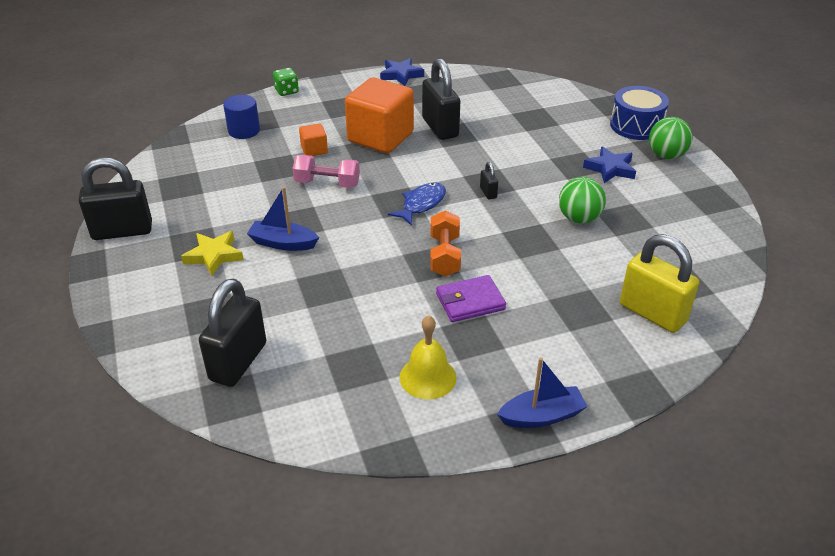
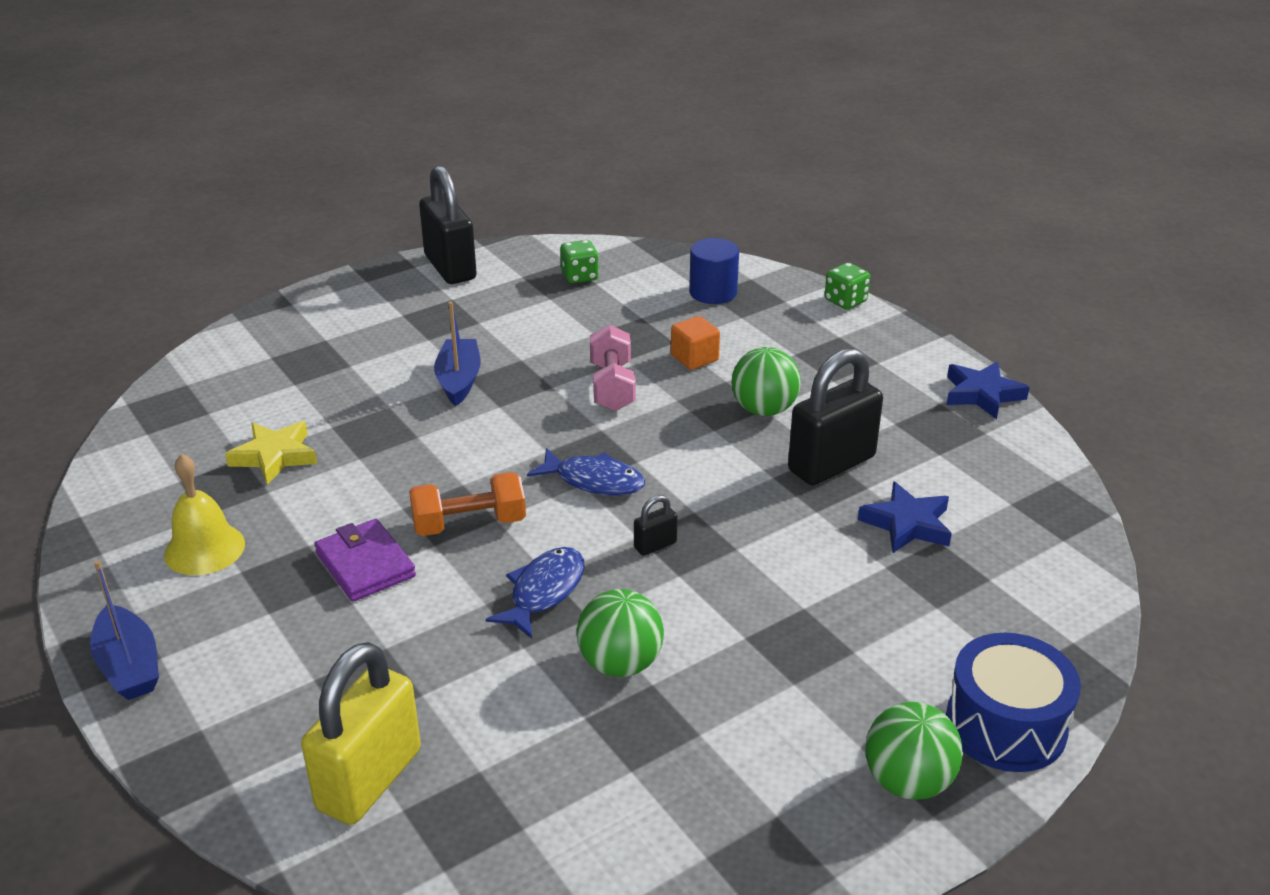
camera: 75 degrees right, 5 degrees down
(183, 176) = (579, 276): none -> green dice
(214, 256) = (419, 337): yellow star -> yellow star (274, 456)
(238, 361) = (227, 399): black padlock -> none
(380, 137) = (764, 409): orange cube -> green ball
(516, 235) = (544, 592): none -> blue fish
(610, 168) = (808, 694): blue star -> blue star (907, 524)

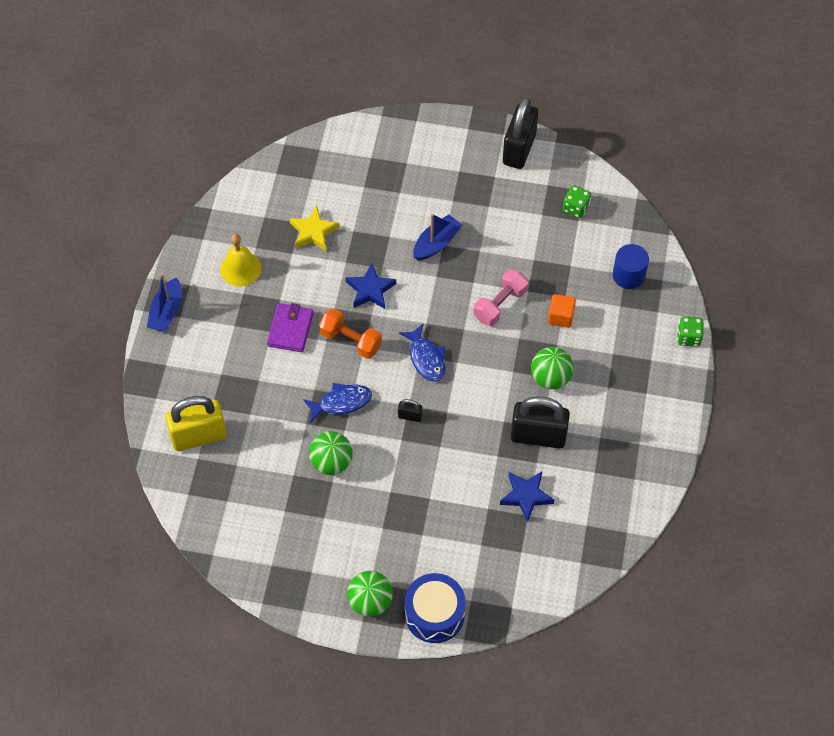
camera: 45 degrees right, 25 degrees up
(982, 394) = (667, 456): blue star -> blue star (370, 290)

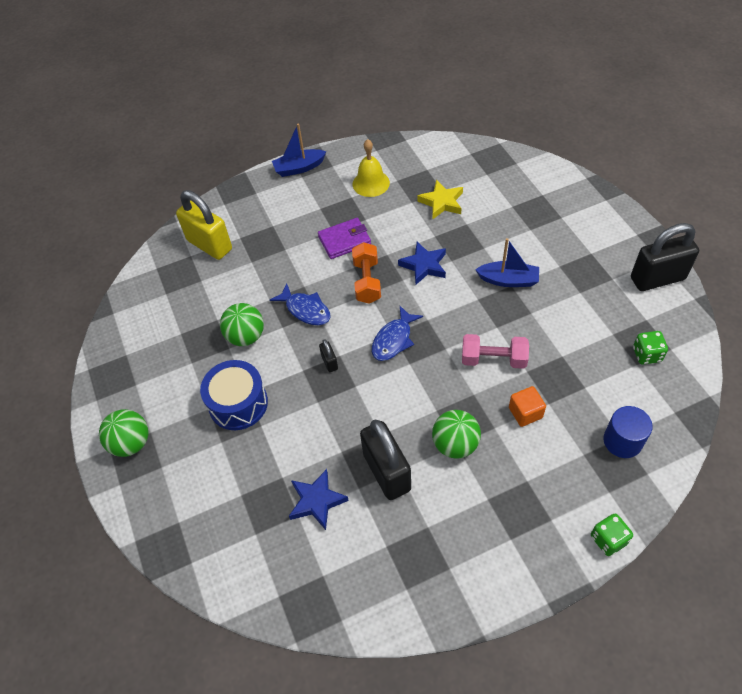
camera: 60 degrees right, 5 degrees down
(434, 614) = (147, 501): blue drum -> blue drum (238, 403)

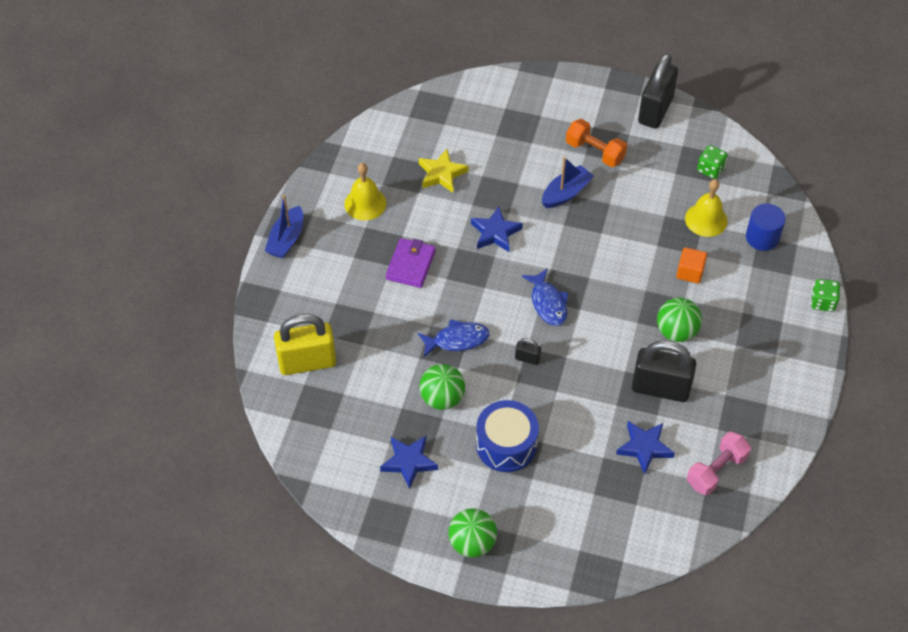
camera: 55 degrees left, 0 degrees up
(173, 355) = (409, 462): none -> blue star
(367, 281) = (471, 280): orange dumbbell -> orange dumbbell (595, 152)
(493, 359) = (627, 256): pink dumbbell -> pink dumbbell (716, 470)
(592, 387) = (706, 219): none -> yellow bell

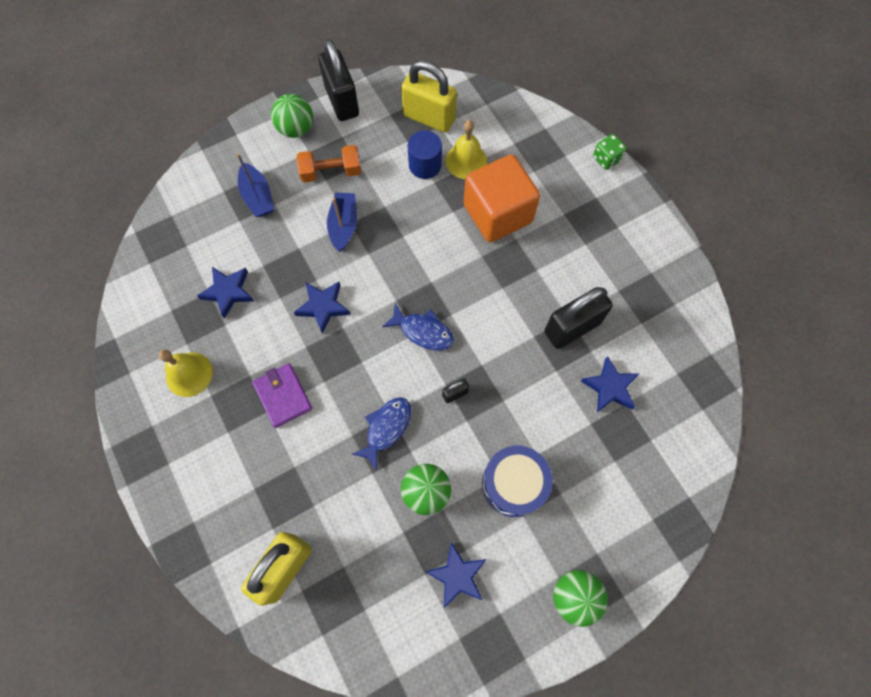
camera: 45 degrees left, 15 degrees up
(286, 239) = (151, 469): blue boat -> blue boat (257, 196)
(441, 174) = (228, 292): yellow star -> blue star
(676, 331) = (536, 270): green ball -> green ball (296, 129)
(690, 272) = (497, 213): orange cube -> orange cube, size x2.24
(710, 169) = (429, 117): green dice -> yellow padlock
(716, 470) = (673, 358): pink dumbbell -> none
(762, 237) = (518, 142): blue cylinder -> blue cylinder (425, 165)

